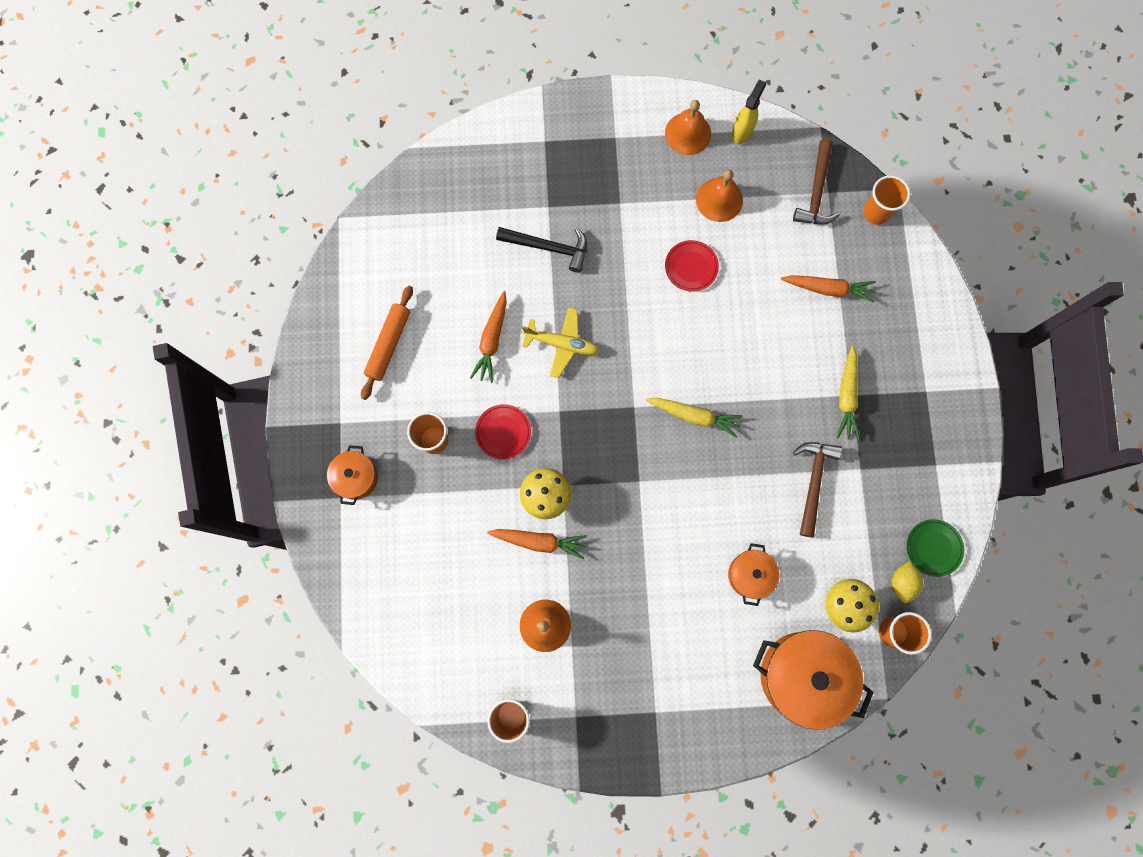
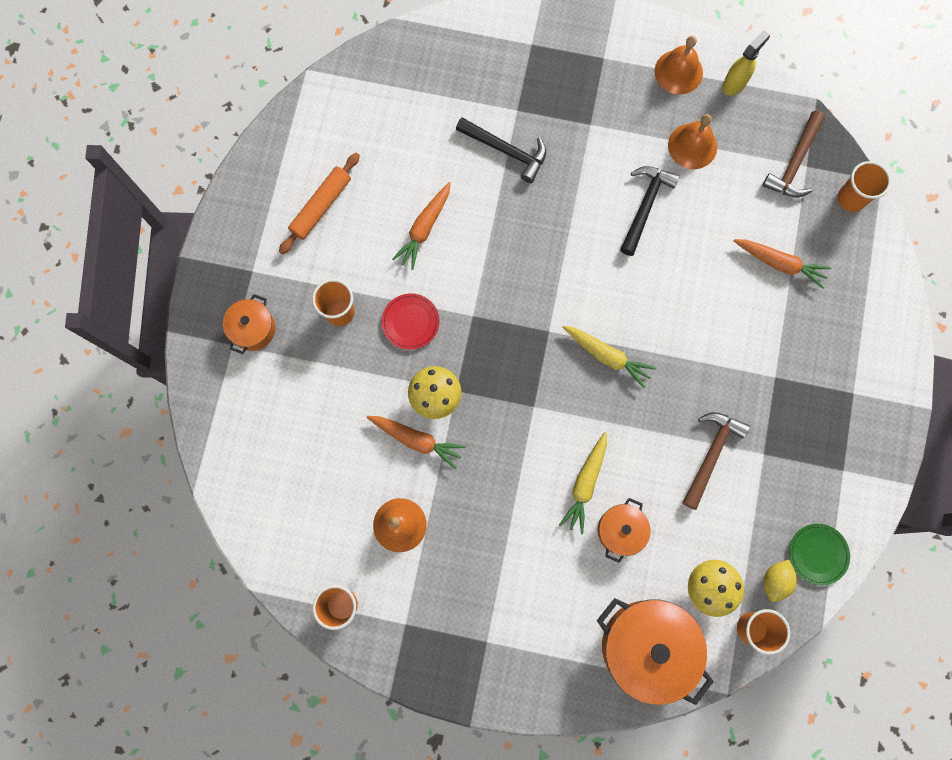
camera: 15 degrees right, 0 degrees up
(562, 344) = (493, 250): yellow plane -> none
(691, 267) = (645, 206): red plate -> black hammer
(846, 396) = (769, 377): yellow carrot -> yellow carrot (585, 484)

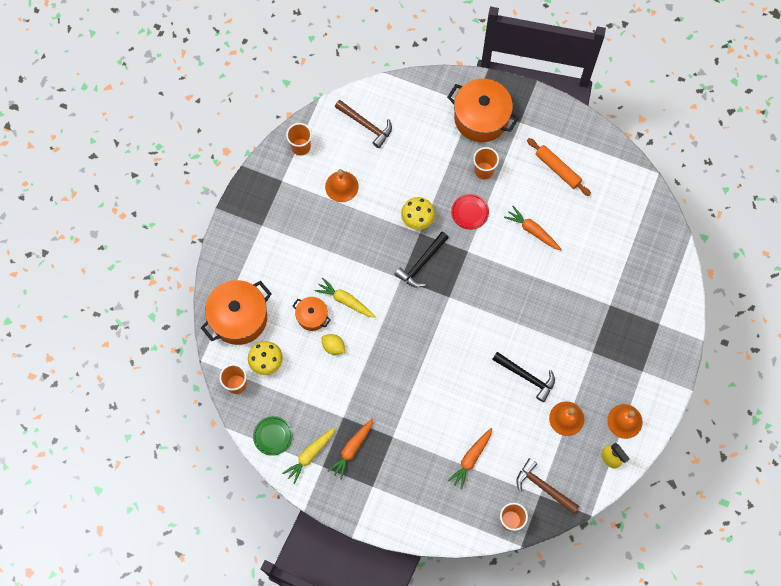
camera: 100 degrees right, 5 degrees down
(253, 329) = (481, 118): orange pot -> orange pot, size x1.88
(417, 440) = (392, 204): orange carrot -> orange carrot (352, 449)
(506, 151) = (580, 292): black hammer -> black hammer (421, 263)
(607, 356) = (426, 330): yellow carrot -> yellow carrot (310, 455)
(711, 454) = (349, 383): brown hammer -> brown hammer (366, 125)
(775, 580) = (262, 405): yellow lemon -> yellow lemon (333, 347)

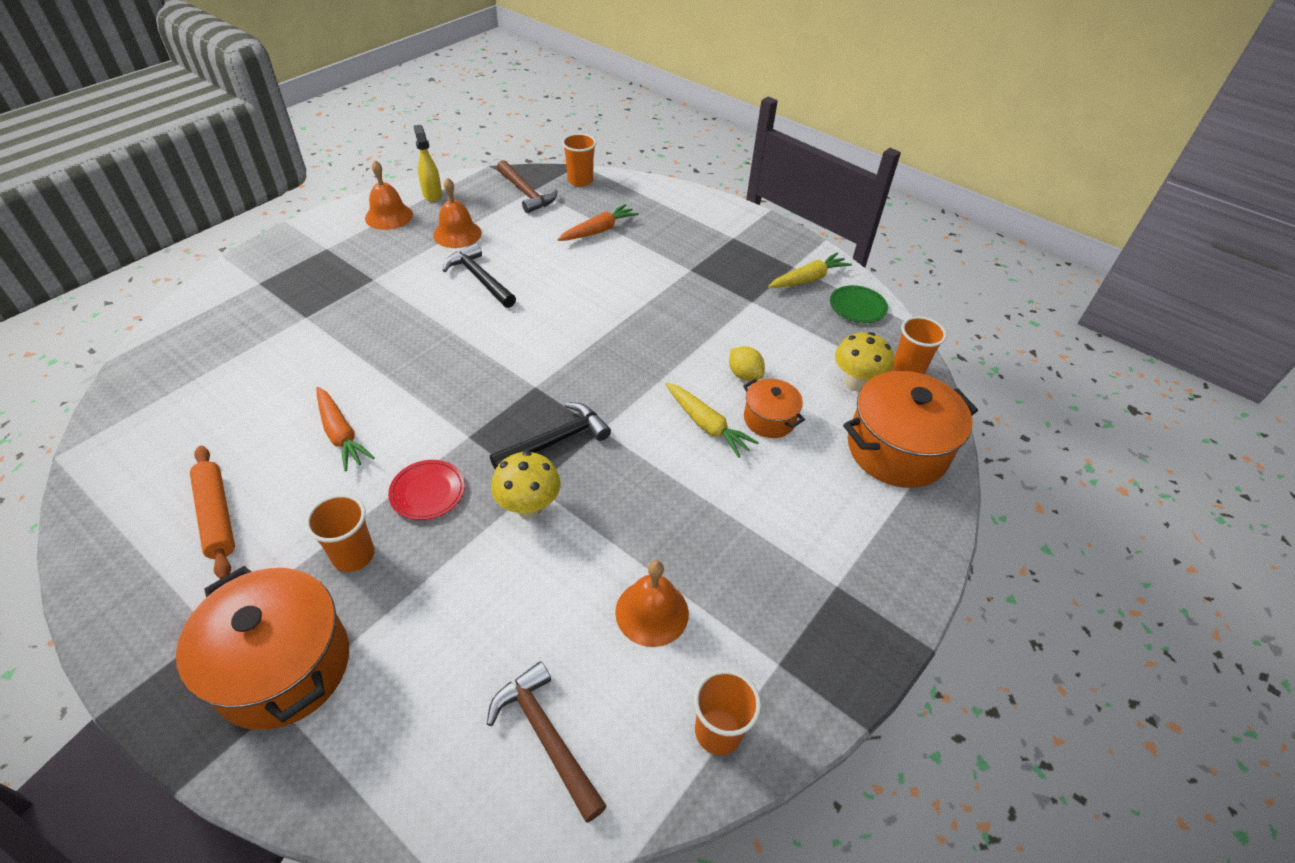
camera: 165 degrees left, 25 degrees down
(352, 449) = (749, 271): orange carrot -> none

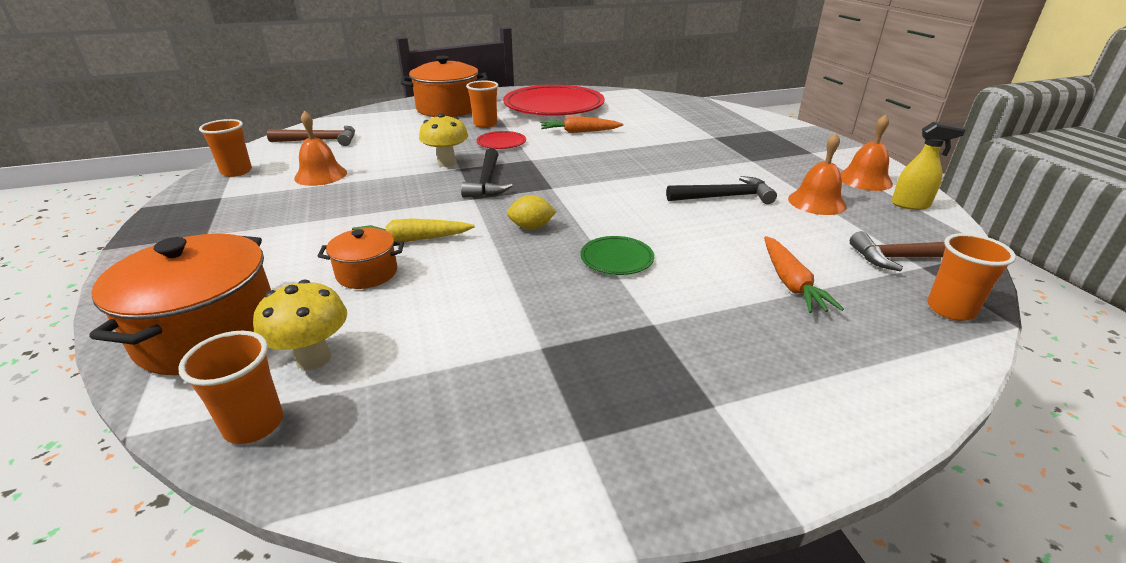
camera: 125 degrees right, 15 degrees down
(216, 516) = (554, 106): orange rolling pin -> red plate
(744, 375) = (435, 284): yellow lemon -> yellow lemon (531, 227)
(808, 279) = (536, 439): yellow carrot -> none
(857, 307) = (416, 460): green plate -> green plate (616, 259)

